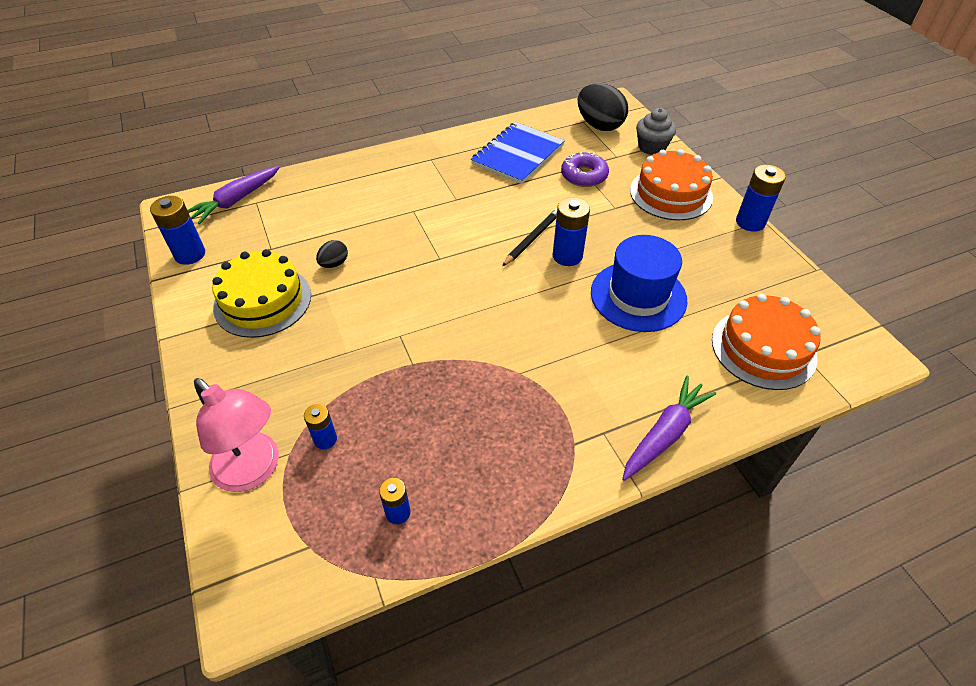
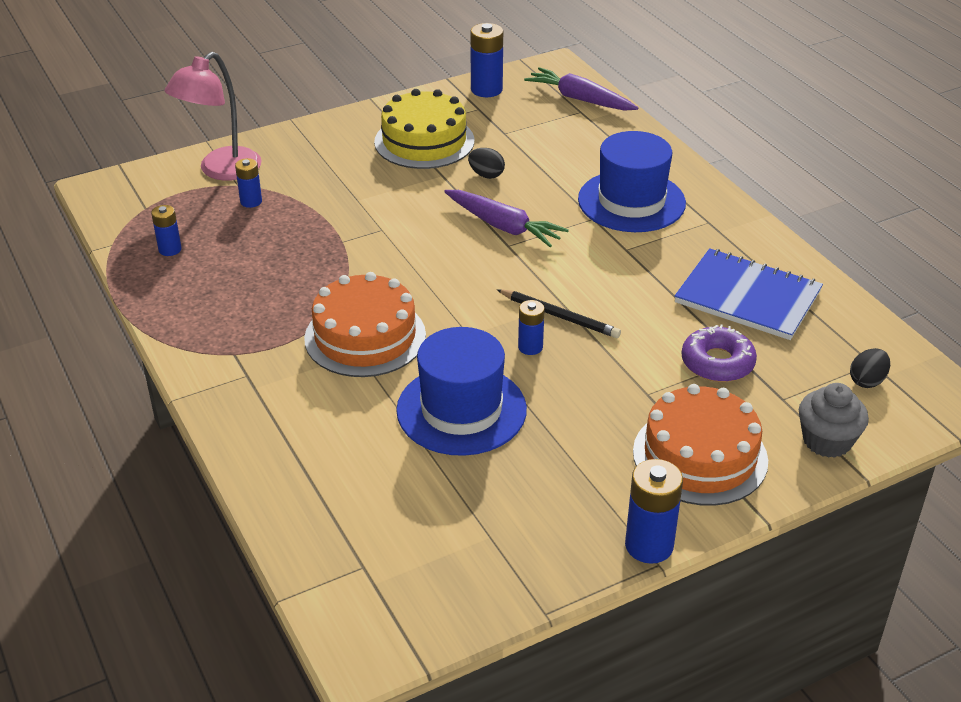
camera: 85 degrees right, 10 degrees down
(396, 190) = (631, 201): none -> blue hat
(567, 256) = (530, 347): blue battery -> blue battery, size x0.60
(599, 125) = (867, 381): black egg -> black egg, size x0.50
(664, 434) = (241, 422): purple carrot -> purple carrot (504, 226)
(763, 348) = (373, 524): orange cake -> orange cake (365, 336)

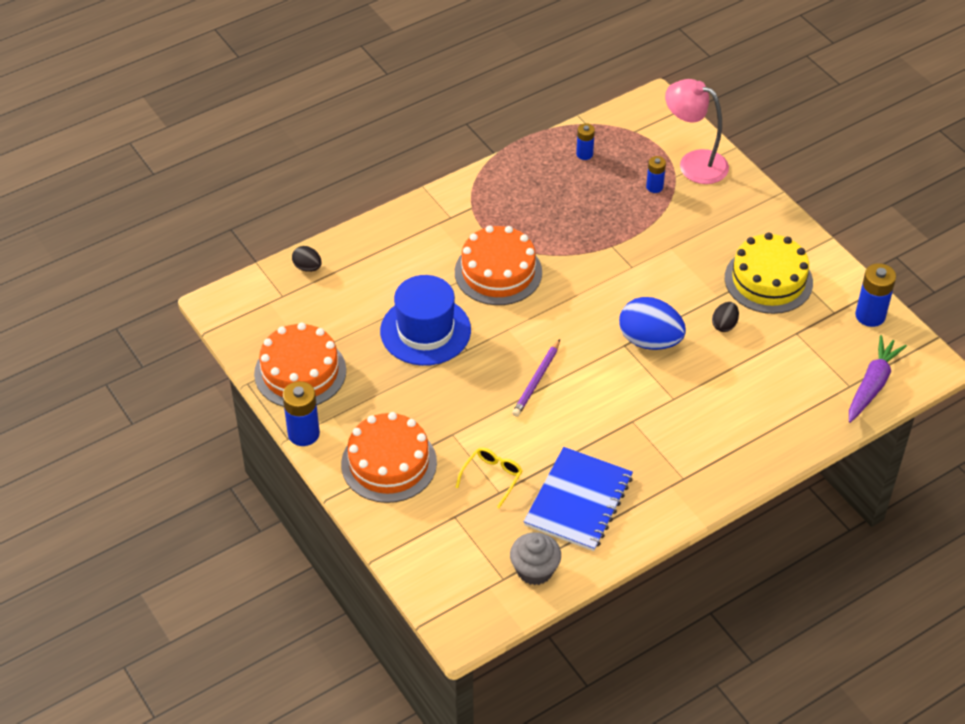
camera: 85 degrees right, 10 degrees up
(504, 226) = (650, 341): purple carrot -> blue egg
(527, 547) = (300, 372): none -> orange cake
(530, 347) = (497, 364): blue battery -> none
(559, 316) = (536, 380): black pencil -> purple pencil
(631, 201) = (704, 424): blue hat -> none
(717, 363) = (492, 477): purple donut -> yellow glasses
(827, 441) = (410, 540): grey cupcake -> grey cupcake (535, 570)
(867, 381) = (481, 573): black egg -> black egg (307, 267)

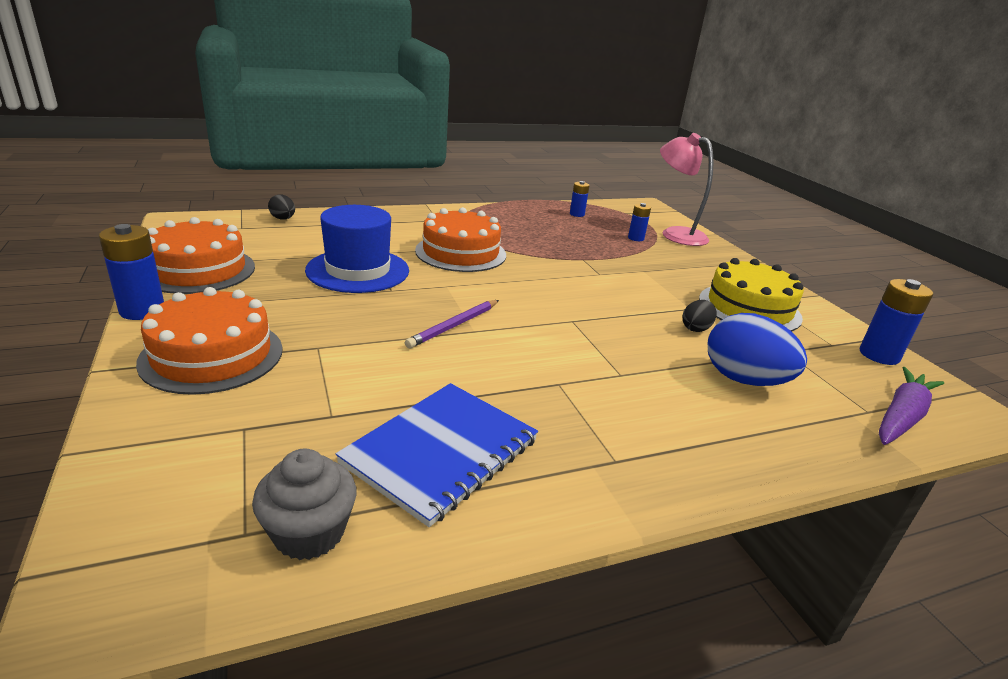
camera: 10 degrees right, 20 degrees down
(492, 477) = (334, 397): yellow glasses -> none
(650, 341) = (603, 323): blue egg -> blue egg (744, 380)

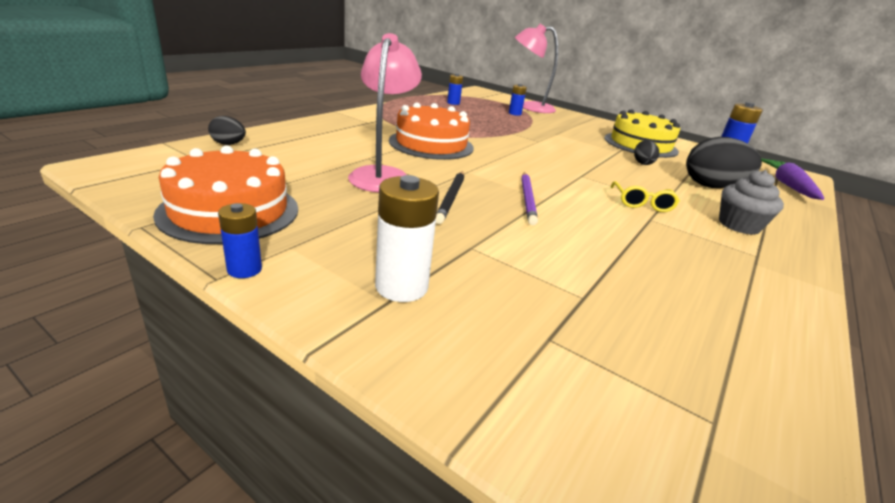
camera: 35 degrees left, 0 degrees up
(142, 310) = (244, 269): blue battery -> blue battery, size x0.60
(212, 355) = (401, 287): orange cake -> white battery
(309, 533) = (742, 393): grey cupcake -> grey cupcake (739, 225)
(358, 270) = (382, 175): blue hat -> pink lamp
(380, 304) = (451, 198): none -> black pencil
(441, 452) = (686, 291): blue notebook -> none
(585, 367) = (642, 203): none -> yellow glasses
(744, 380) = (712, 186): blue egg -> black egg

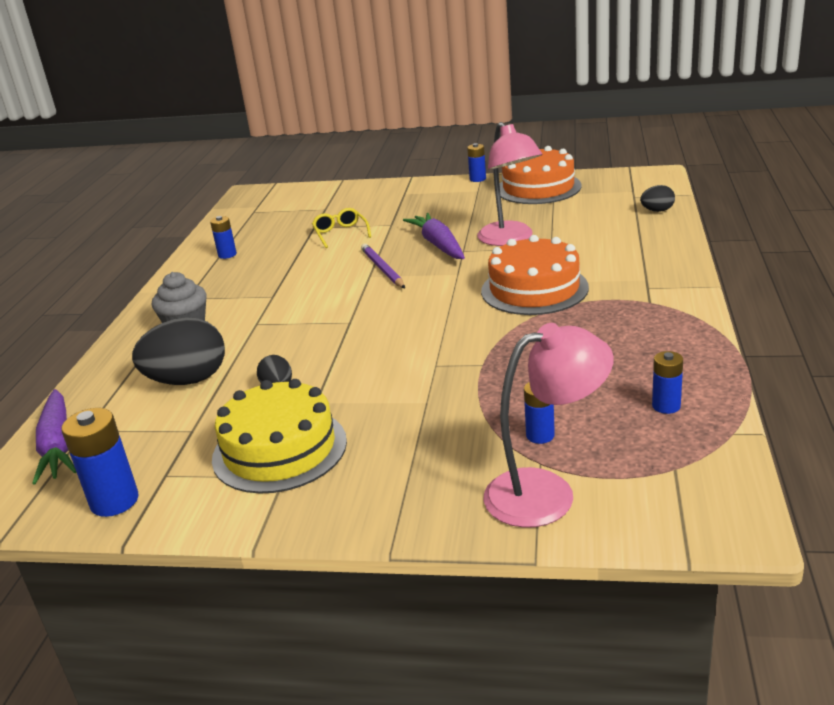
camera: 160 degrees right, 0 degrees up
(401, 287) = (405, 198): white battery -> none
(451, 198) = (438, 245): black pencil -> purple carrot
(642, 203) = (279, 311): yellow glasses -> yellow glasses (340, 233)
(730, 303) = (227, 255): none -> blue battery

